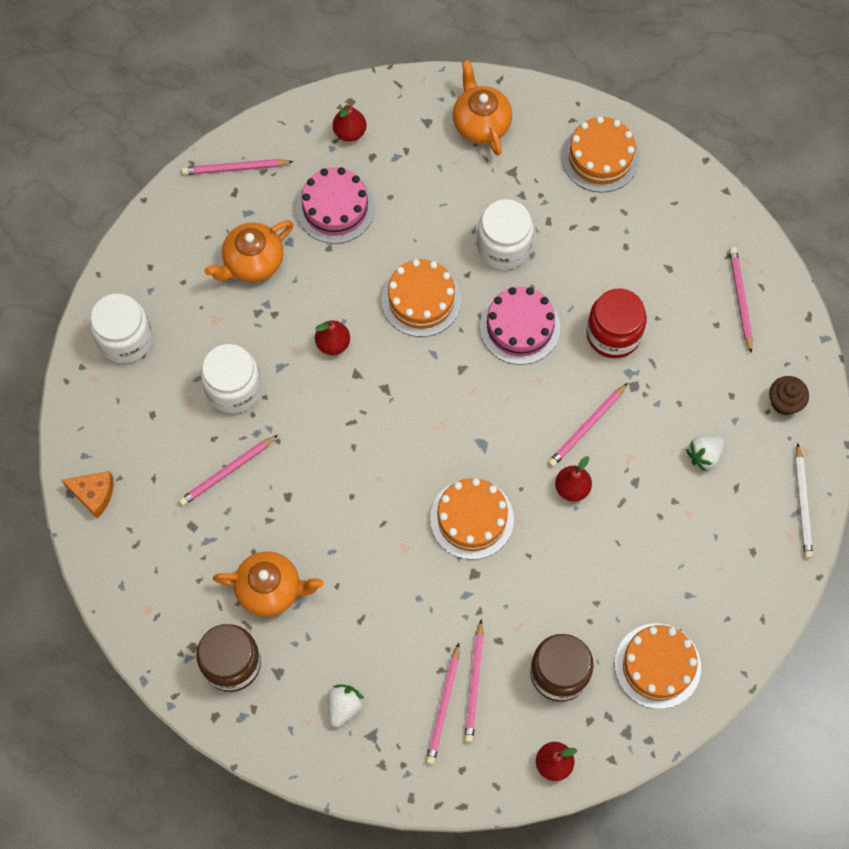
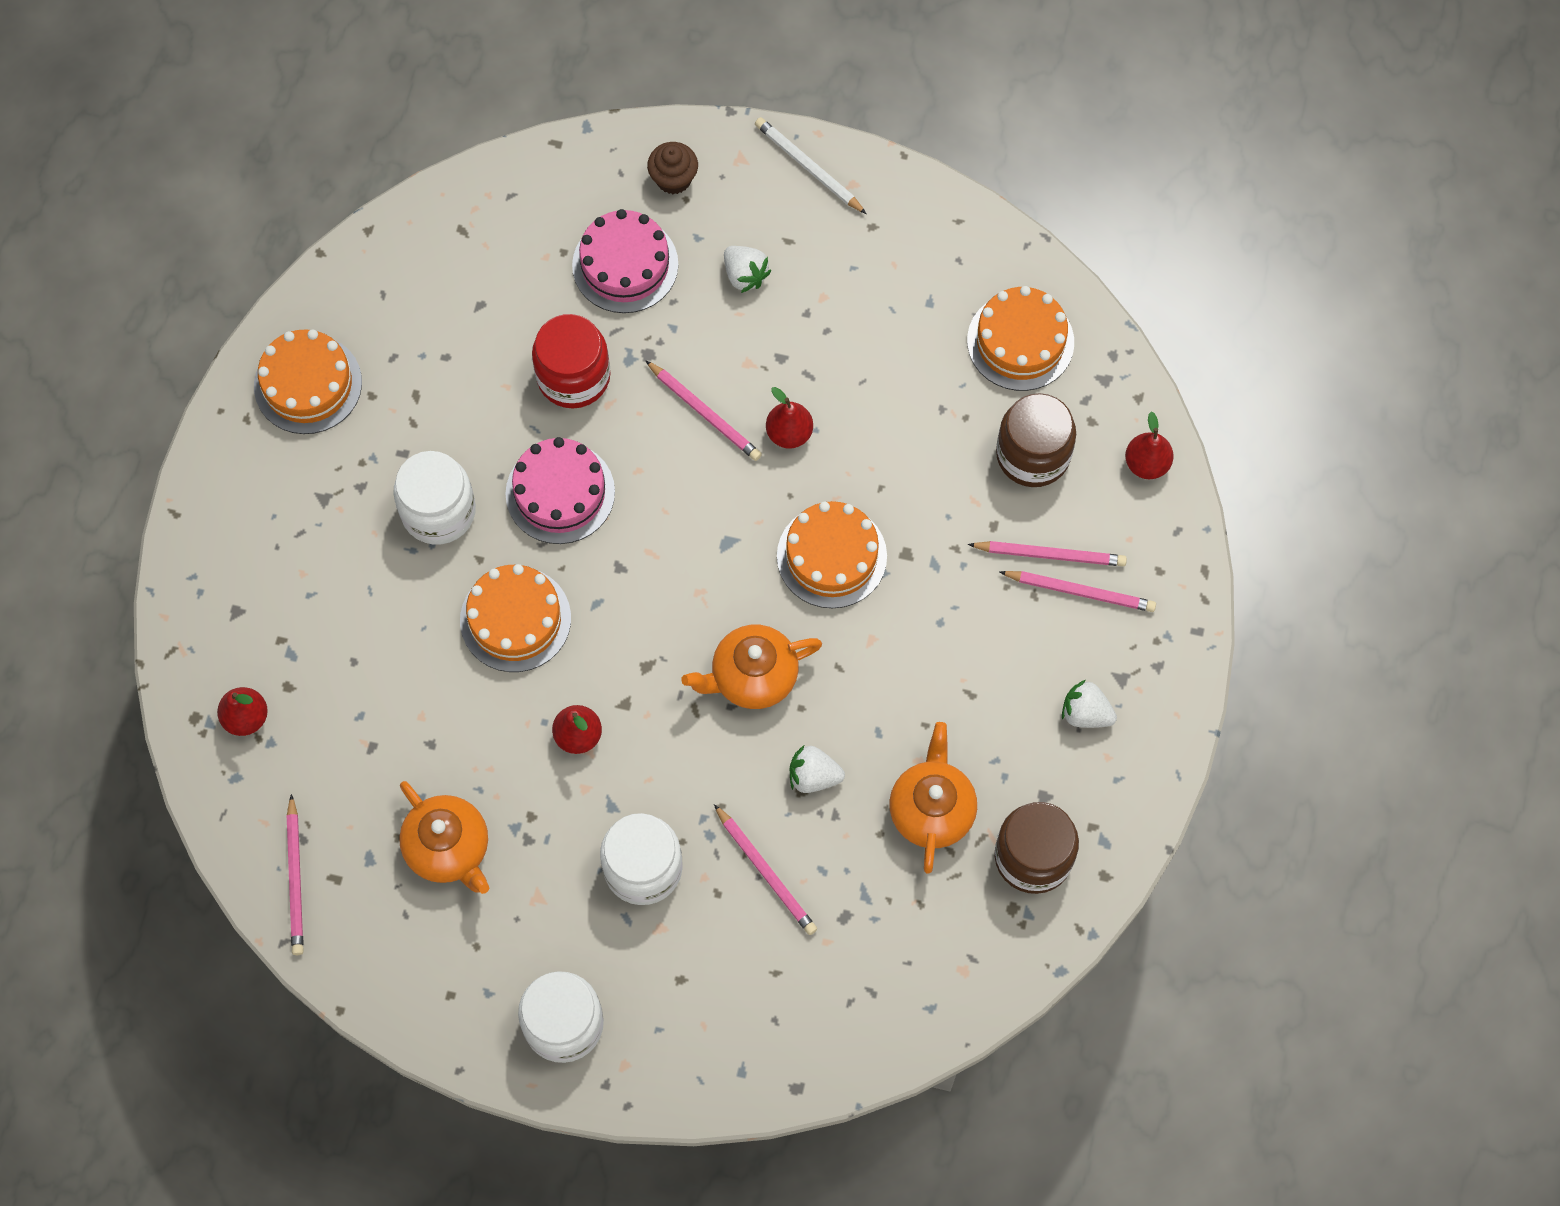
camera: 90 degrees left, 0 degrees up
(93, 494) = (799, 1054): orange cheese -> none
(298, 505) = (813, 776): none -> white strawberry
(335, 208) = (367, 736): pink cake -> pink cake (625, 265)
(481, 123) = (243, 538): orange teapot -> orange teapot (753, 676)
(740, 299) = (528, 221): pink pencil -> none
(802, 503) = (809, 167): white pencil -> white pencil turned 135 degrees counterclockwise

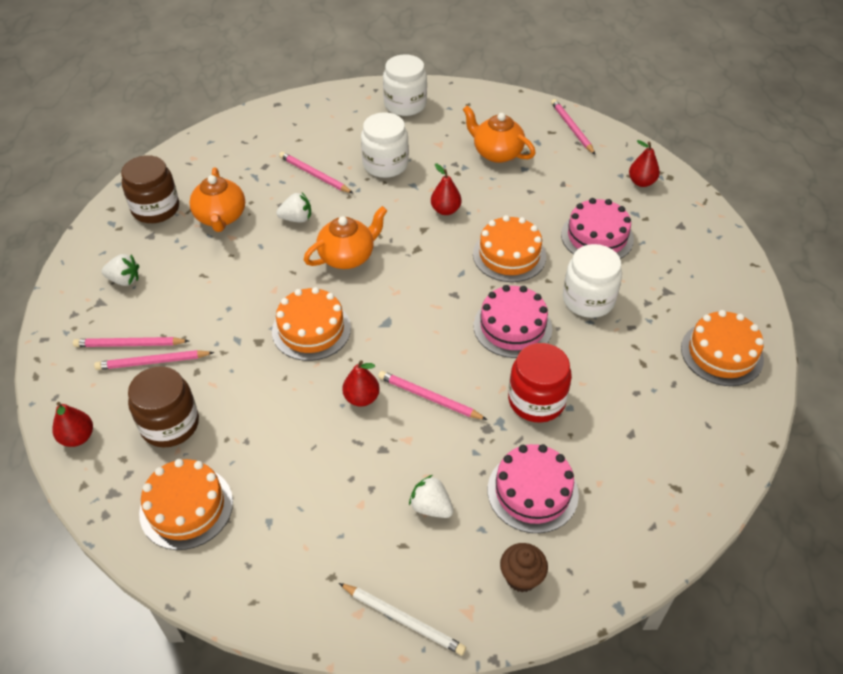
camera: 165 degrees right, 20 degrees down
(371, 622) = (597, 237): none -> pink cake

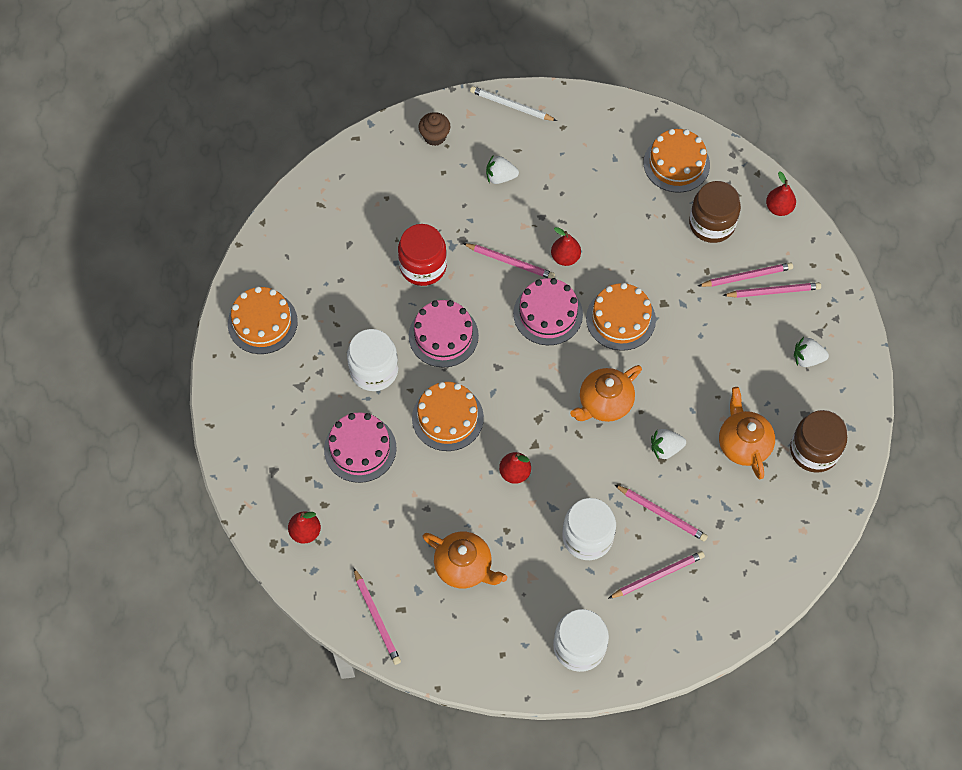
camera: 175 degrees right, 15 degrees up
(330, 138) = (657, 576): none -> pink pencil
(431, 507) = (500, 177): white strawberry -> white strawberry turned 150 degrees clockwise
(532, 491) = (426, 193): pink cake -> pink cake (548, 314)

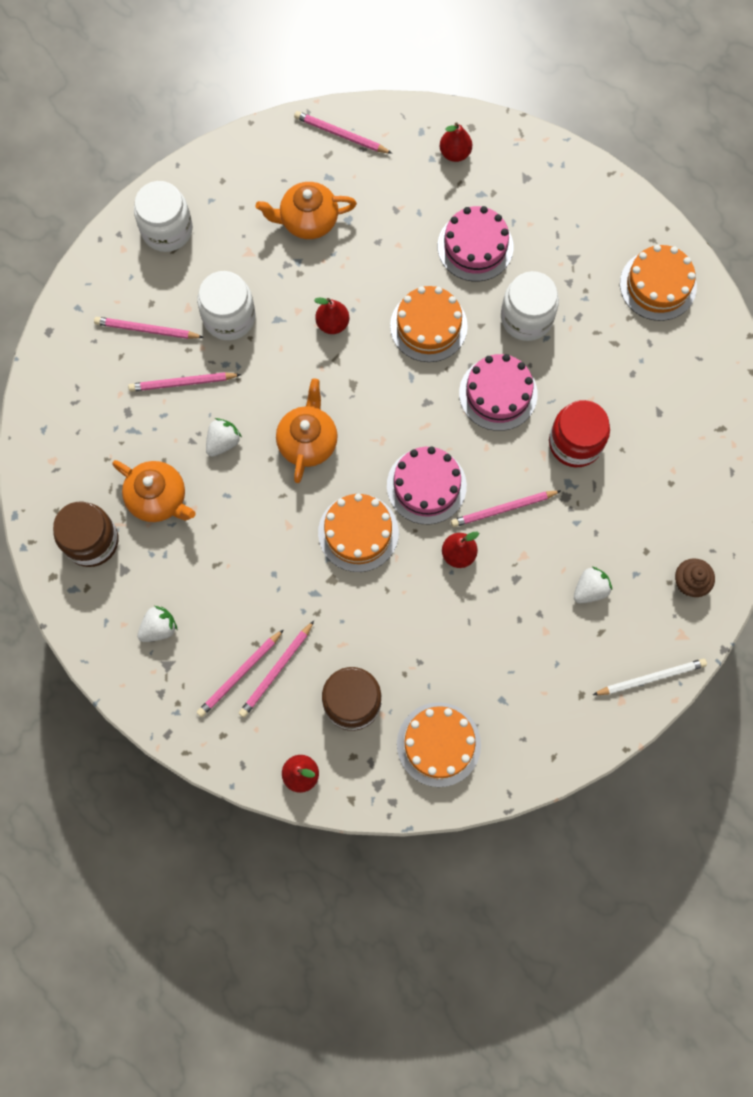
camera: 140 degrees right, 10 degrees up
(657, 576) = (147, 330): pink pencil -> pink pencil turned 75 degrees clockwise

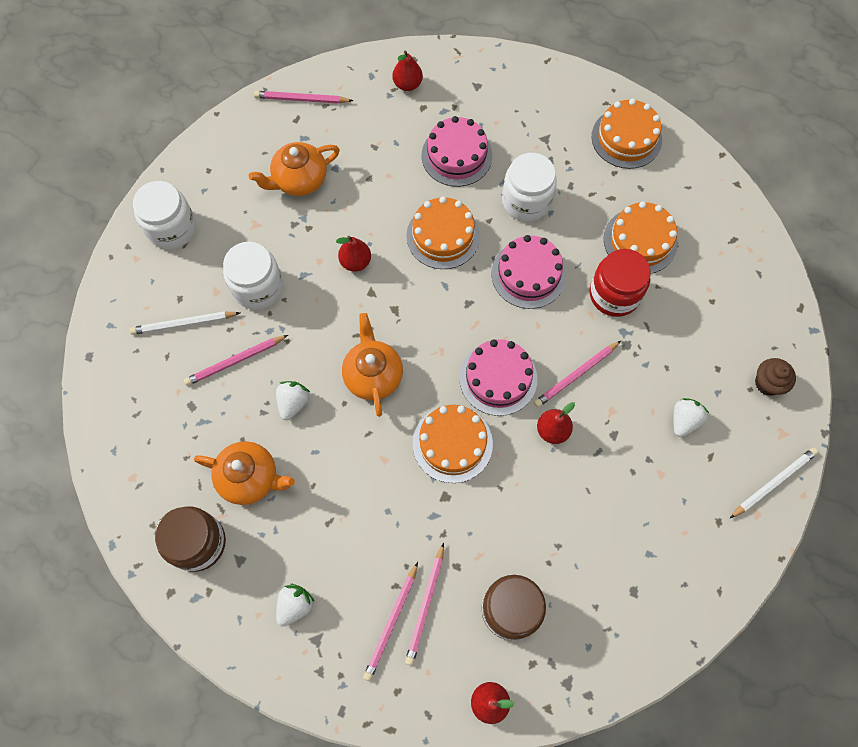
camera: 20 degrees left, 5 degrees down
(147, 330) = (184, 324): pink pencil -> white pencil
(438, 744) = (608, 620): orange cake -> orange cake (640, 241)

